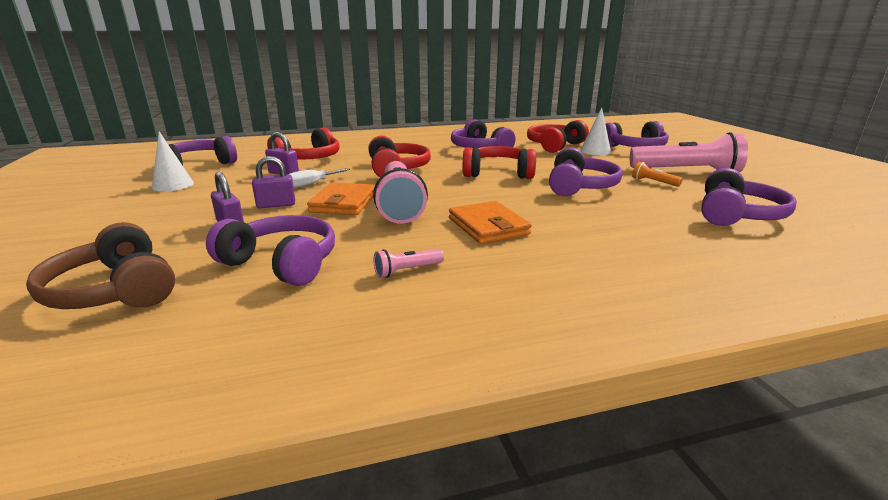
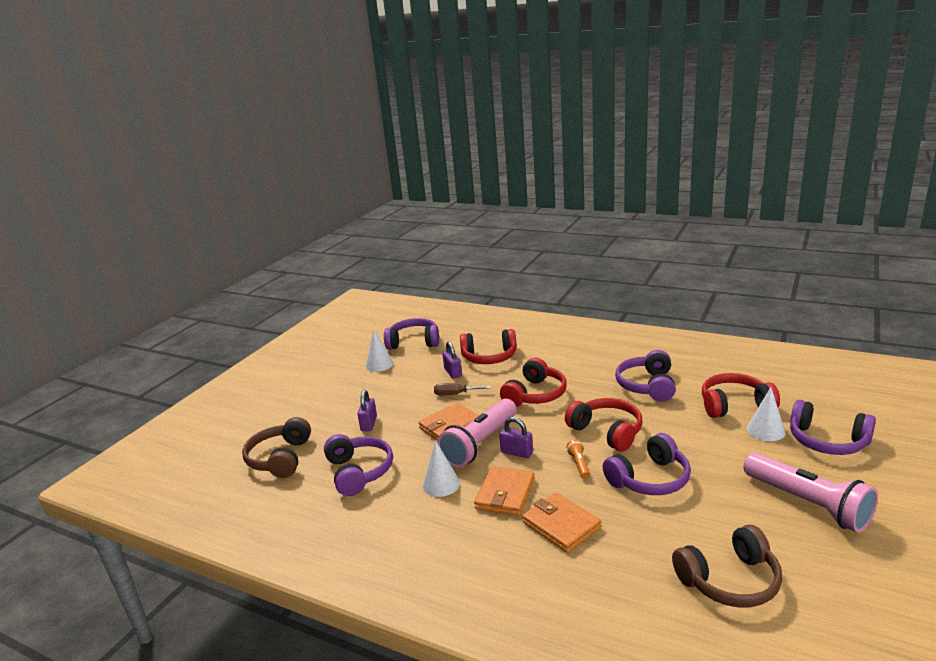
camera: 45 degrees right, 0 degrees up
(276, 205) = (411, 411): purple padlock -> purple padlock (517, 452)
(311, 184) = (455, 394): white screwdriver -> brown screwdriver
(407, 270) = (407, 511): pink flashlight -> none
(409, 240) = (441, 484): none -> white cone
(575, 228) = (561, 525): none -> orange wallet
(653, 182) = (735, 503): orange flashlight -> orange flashlight (579, 464)
(737, 215) = (730, 580): purple headphones -> brown headphones

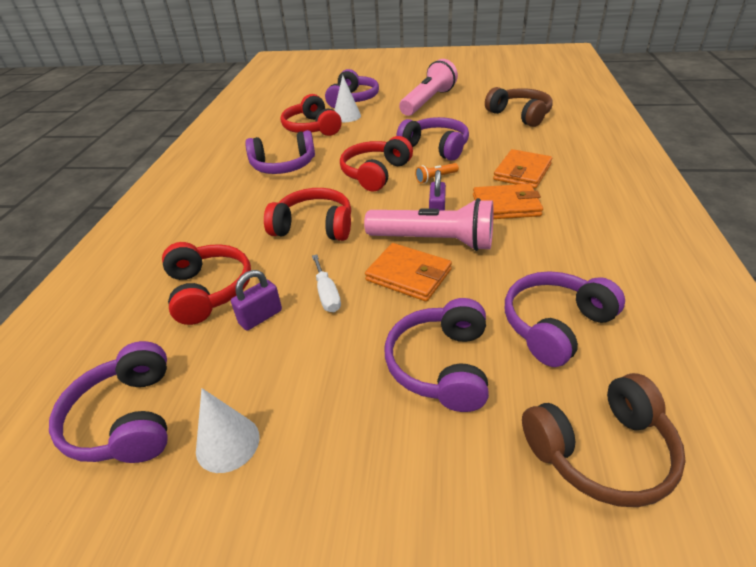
camera: 110 degrees left, 15 degrees up
(369, 424) = (441, 365): purple padlock -> purple headphones
(441, 484) = (523, 248): white cone -> none
(455, 394) = (327, 294): brown screwdriver -> white screwdriver

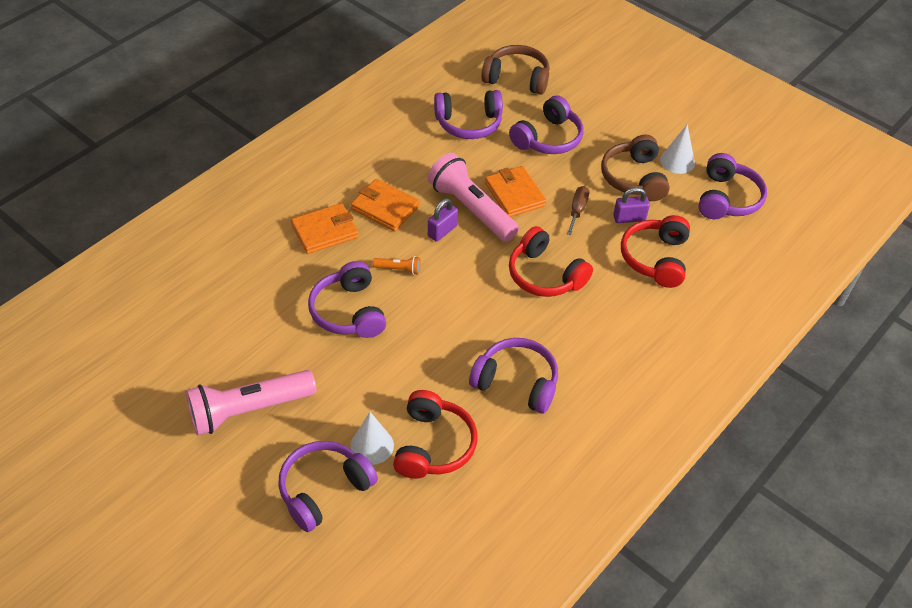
camera: 150 degrees left, 10 degrees up
(327, 294) = (577, 210): white screwdriver -> brown screwdriver
(375, 173) = (441, 309): red headphones -> none
(520, 115) = (205, 308): brown headphones -> brown headphones (634, 178)

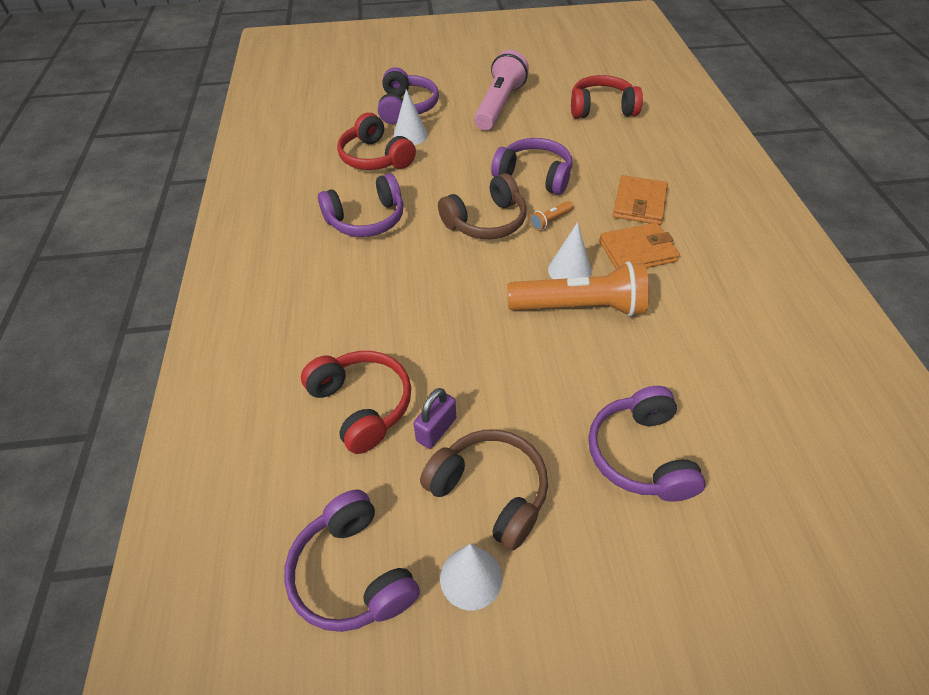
camera: 135 degrees right, 0 degrees up
(442, 231) = (569, 270): purple padlock -> white cone
(469, 123) = (729, 393): purple headphones -> none
(471, 209) = (579, 307): pink flashlight -> orange flashlight
(514, 194) = (570, 354): orange wallet -> none
(517, 78) = (804, 516): brown headphones -> brown headphones (486, 222)
(545, 275) = (442, 304): red headphones -> red headphones (601, 108)
(577, 210) = (495, 391): brown screwdriver -> none

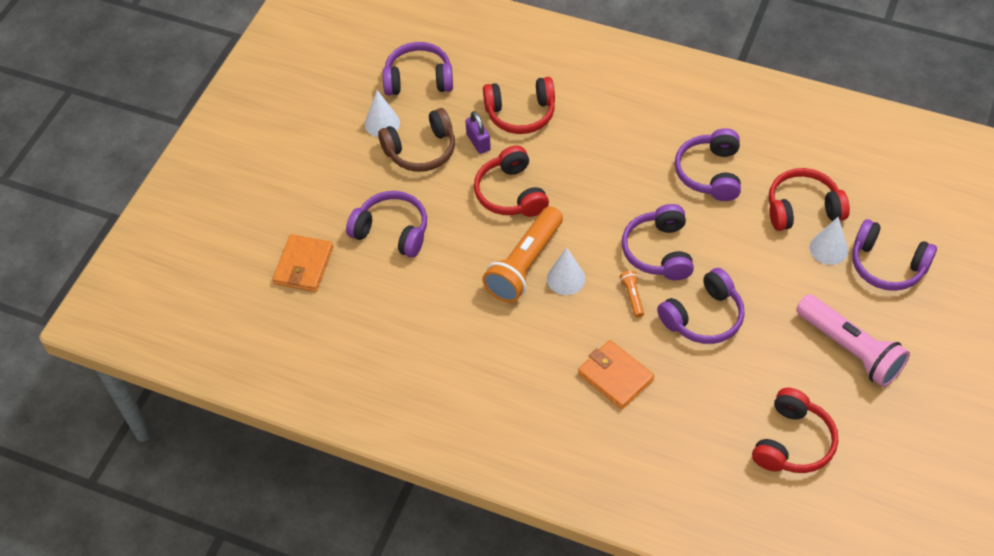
camera: 120 degrees right, 5 degrees up
(486, 222) = (659, 251): brown headphones -> purple headphones
(495, 359) = (511, 193): none -> red headphones
(637, 251) = (558, 337): orange wallet -> orange wallet (303, 265)

